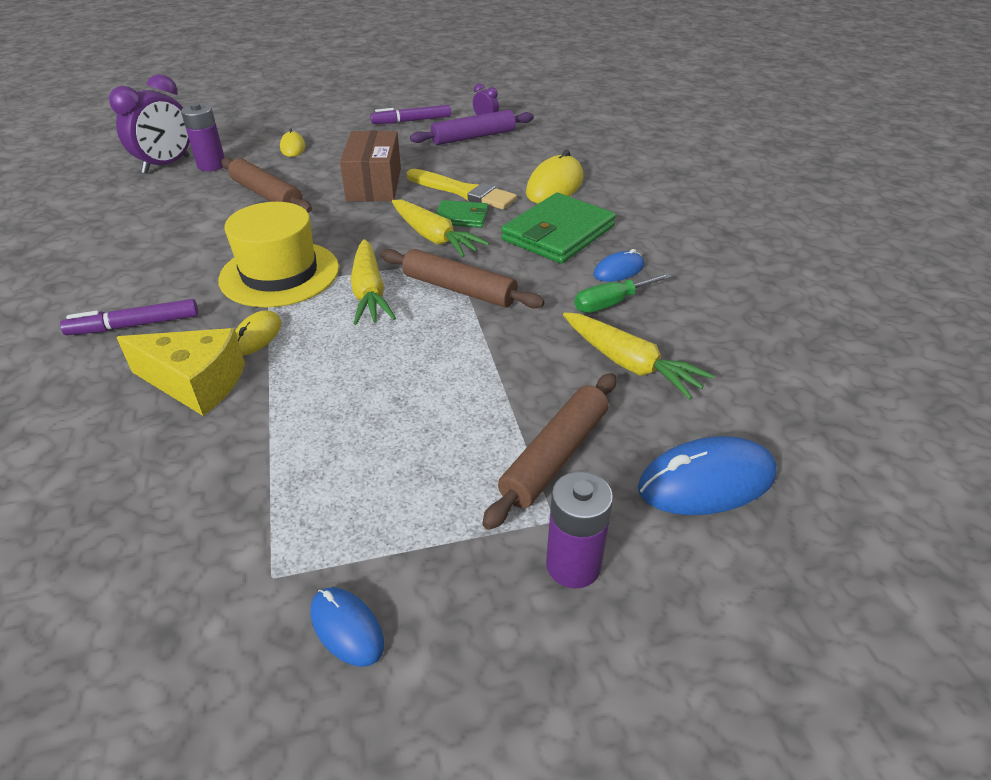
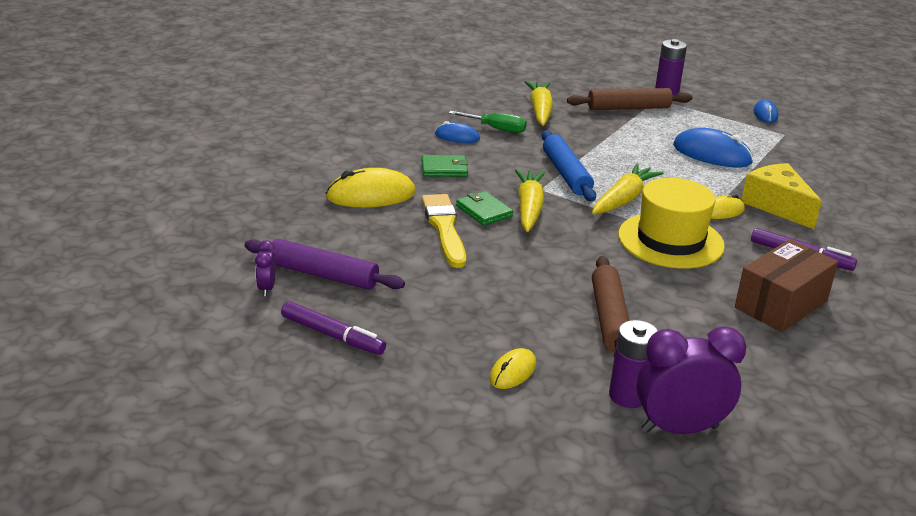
camera: 135 degrees left, 10 degrees down
(374, 184) = (502, 275): brown box -> brown box (781, 304)
(459, 289) = (566, 174): brown rolling pin -> blue rolling pin
(558, 233) = (444, 169): green wallet -> green wallet, size x0.53
(706, 481) = (582, 80): blue mouse -> blue mouse (712, 154)

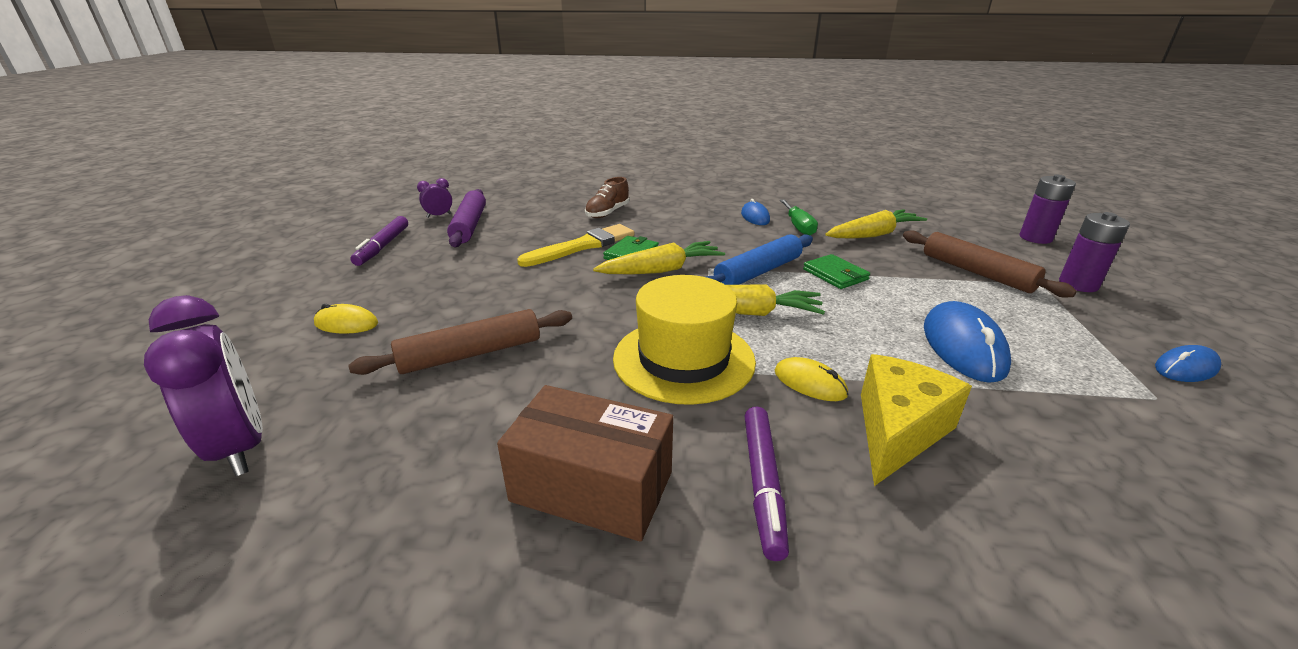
camera: 65 degrees right, 0 degrees up
(371, 195) = (607, 213): yellow mouse -> brown shoe
(444, 169) = (688, 225): green wallet -> green wallet (835, 274)
(628, 396) = (311, 396): purple battery -> purple battery (1035, 238)

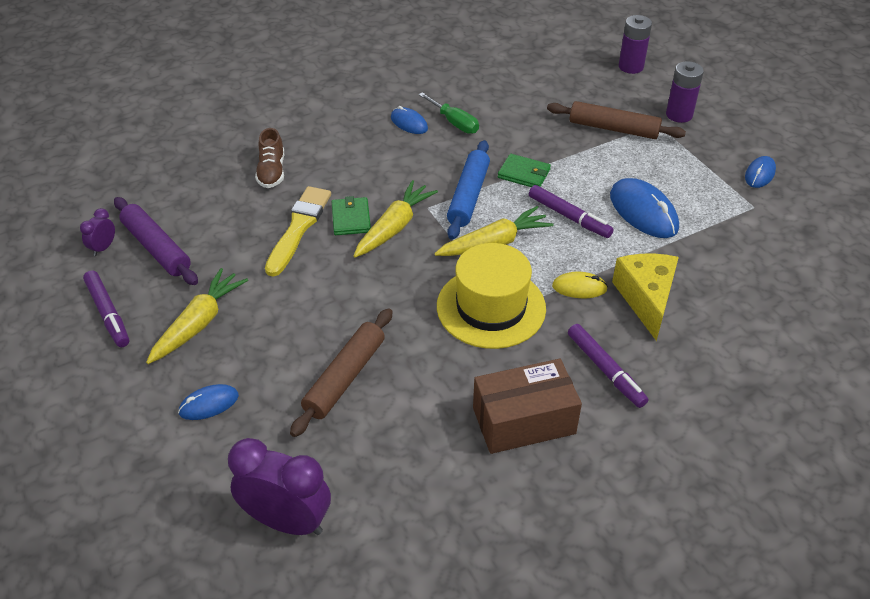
camera: 35 degrees left, 15 degrees up
(346, 324) = (209, 404): yellow mouse -> blue mouse
(857, 320) = (569, 217): none -> purple marker
(873, 235) = (518, 110): yellow carrot -> yellow carrot (198, 323)

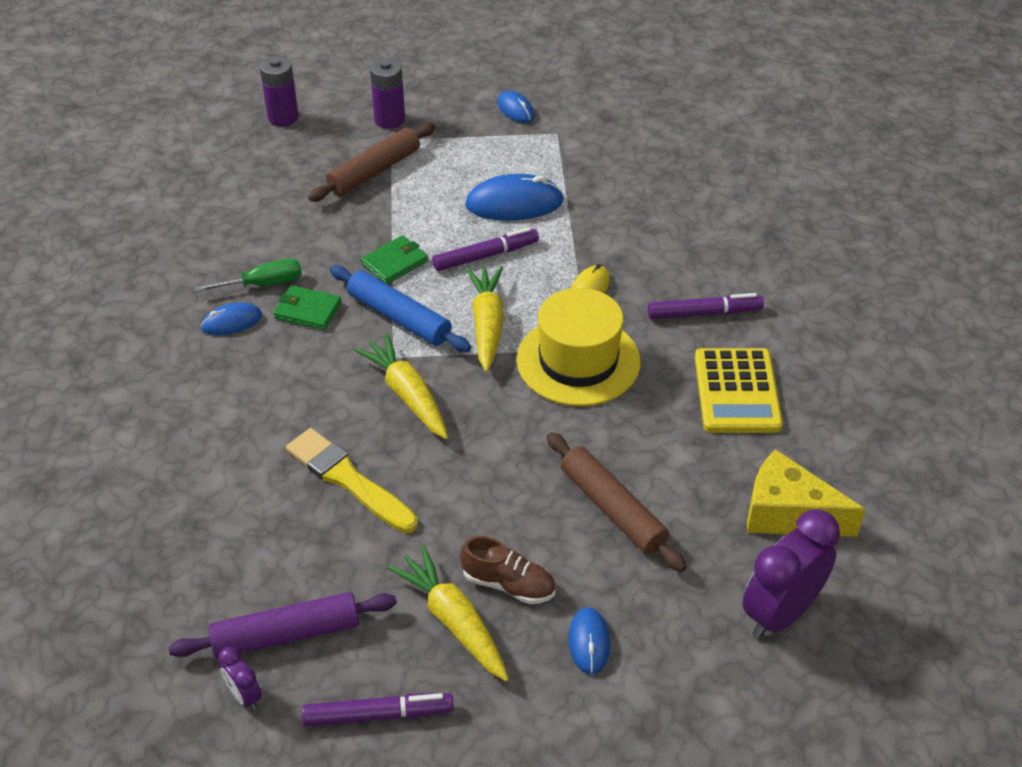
camera: 65 degrees left, 0 degrees up
(271, 172) = (222, 476): brown shoe -> brown shoe (508, 584)
(351, 218) = (365, 427): green wallet -> green wallet (307, 310)
(524, 421) = (737, 391): brown box -> yellow calculator
(646, 299) = (631, 250): yellow cheese -> yellow cheese (788, 513)

